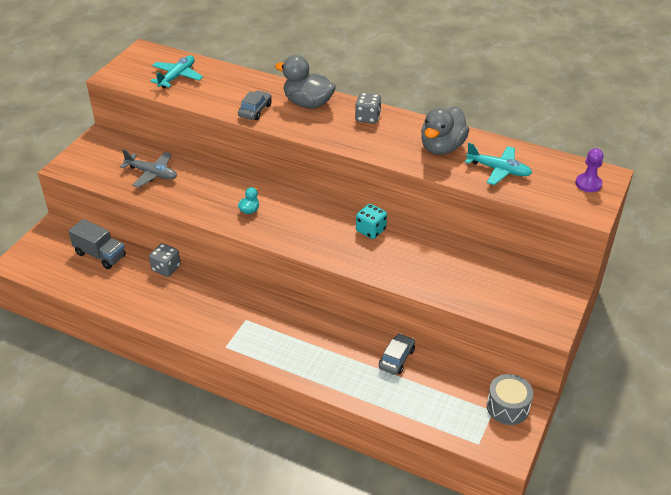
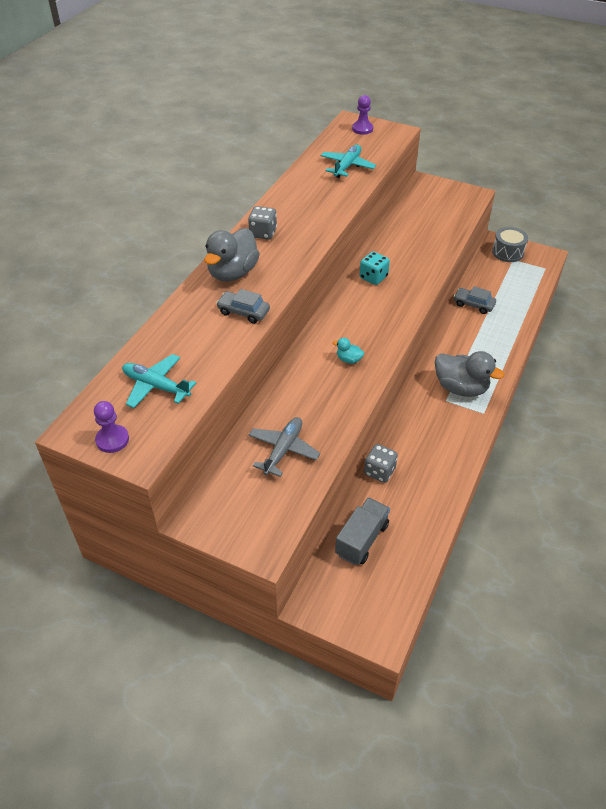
camera: 90 degrees left, 5 degrees up
(131, 64) = (112, 440): none -> purple pawn
(442, 147) = (314, 192): grey duck -> grey duck (461, 388)

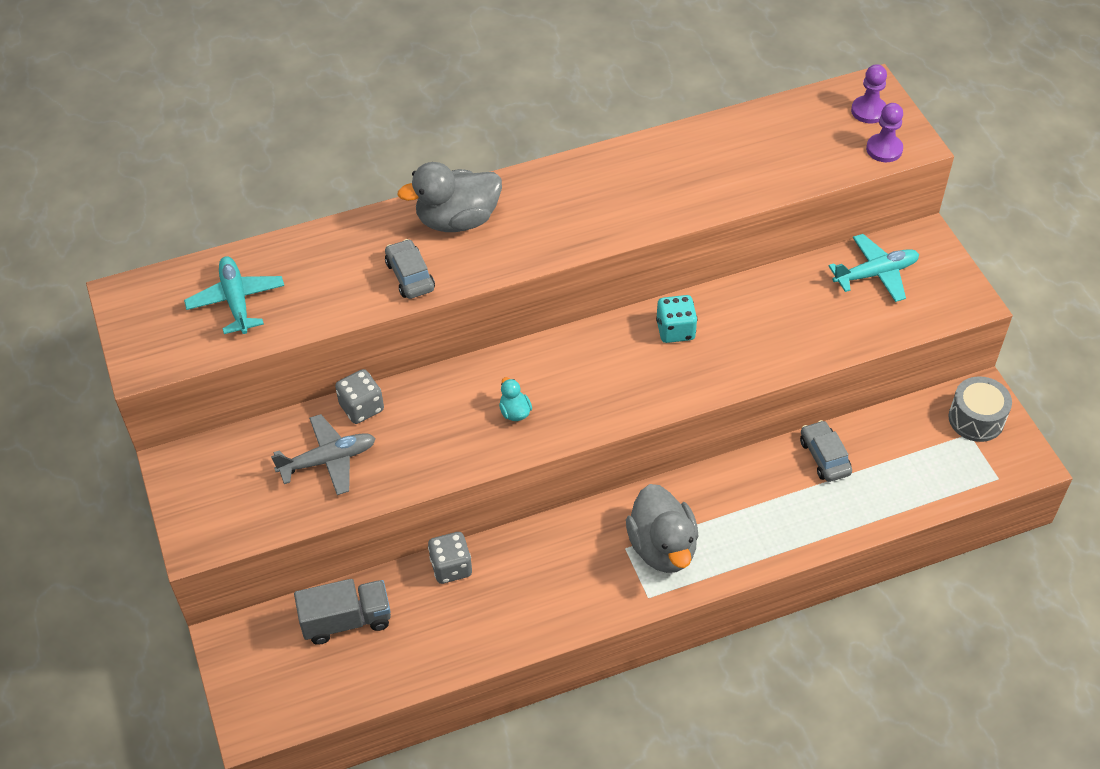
camera: 45 degrees right, 5 degrees up
(112, 440) = (142, 328): purple pawn -> purple pawn (884, 149)
(263, 233) = (551, 189): grey dice -> grey dice (361, 407)
(347, 166) = (771, 157): turquoise plane -> turquoise plane (875, 274)

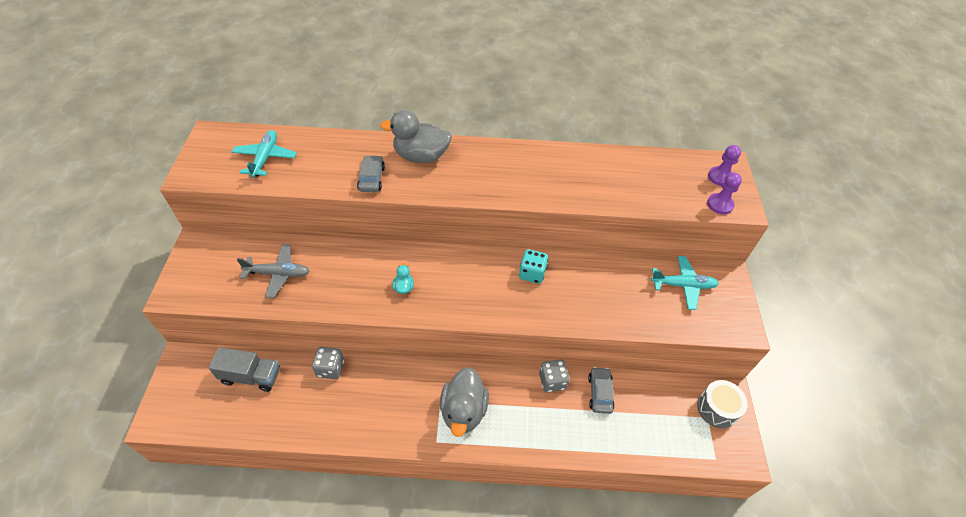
camera: 20 degrees right, 0 degrees up
(361, 407) = (318, 249): grey dice -> grey dice (552, 381)

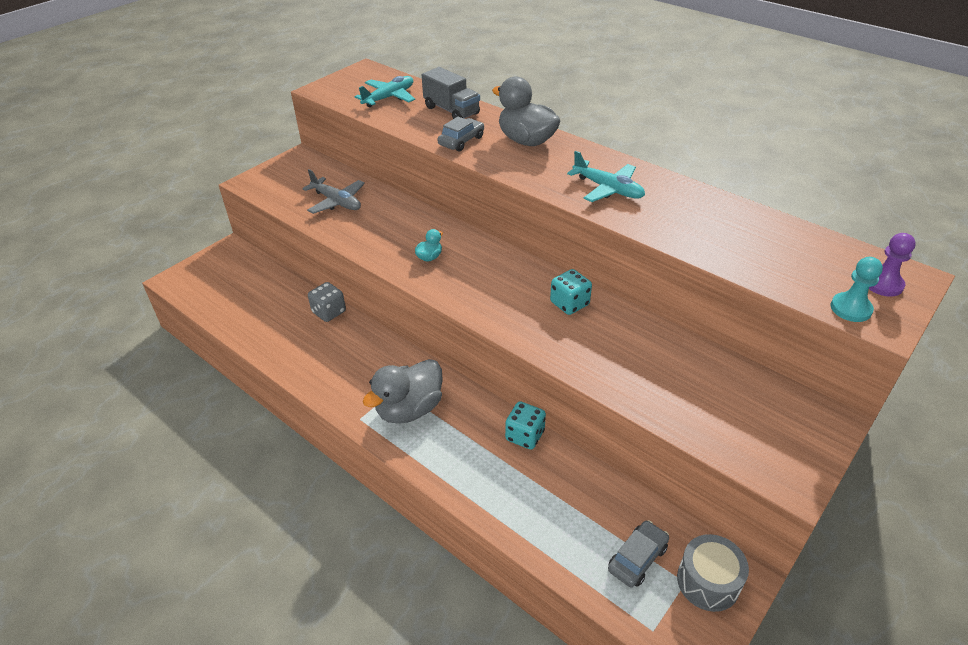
camera: 40 degrees right, 10 degrees down
(251, 376) = (265, 286): grey truck -> grey truck (451, 110)
(552, 381) = (525, 435): grey dice -> turquoise dice
(600, 393) = (568, 477): grey car -> grey car (637, 558)
(683, 285) = (750, 399): turquoise plane -> turquoise plane (608, 189)
(720, 204) = (850, 309): purple pawn -> turquoise pawn

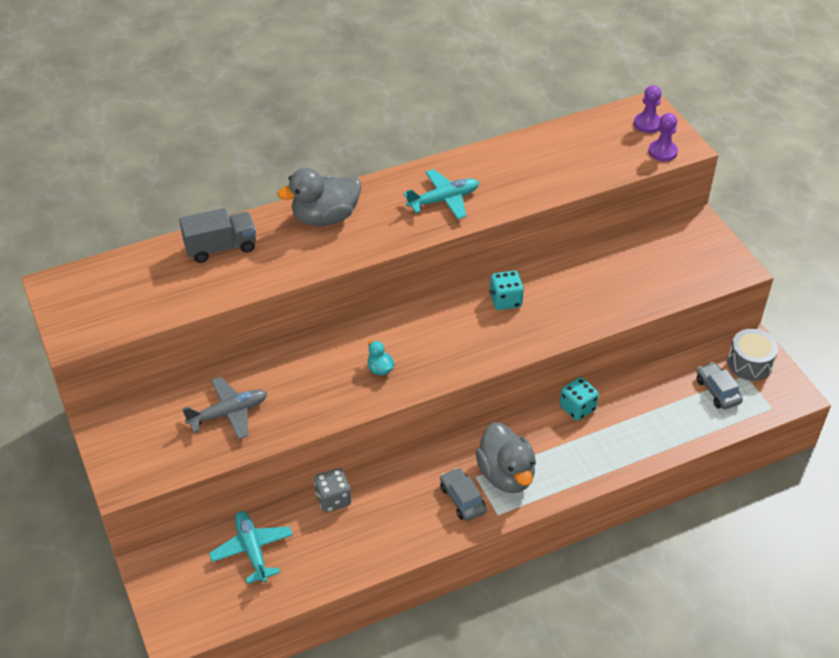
camera: 65 degrees left, 5 degrees up
(389, 97) = (147, 286): turquoise plane -> turquoise plane (252, 550)
(461, 141) = (290, 261): grey car -> grey car (462, 499)
(850, 309) = (662, 152): turquoise pawn -> purple pawn

